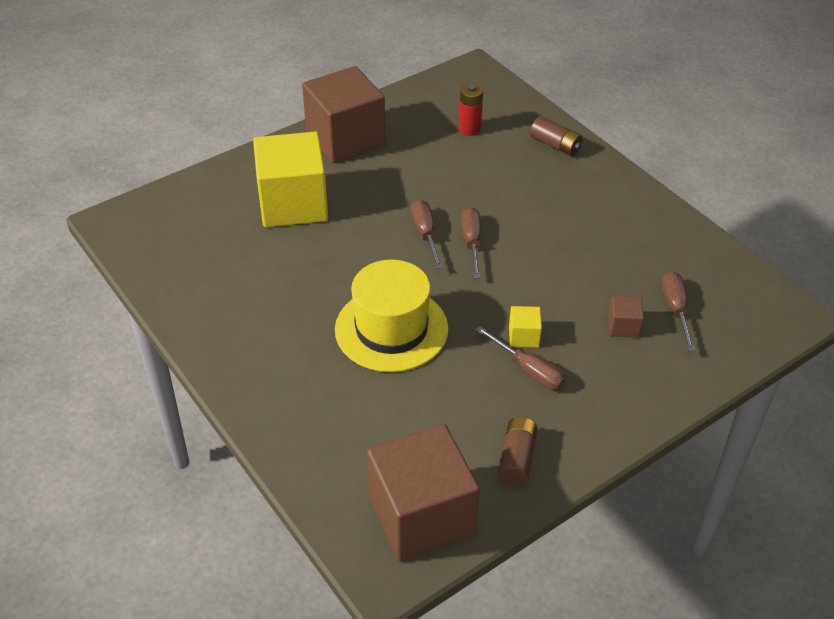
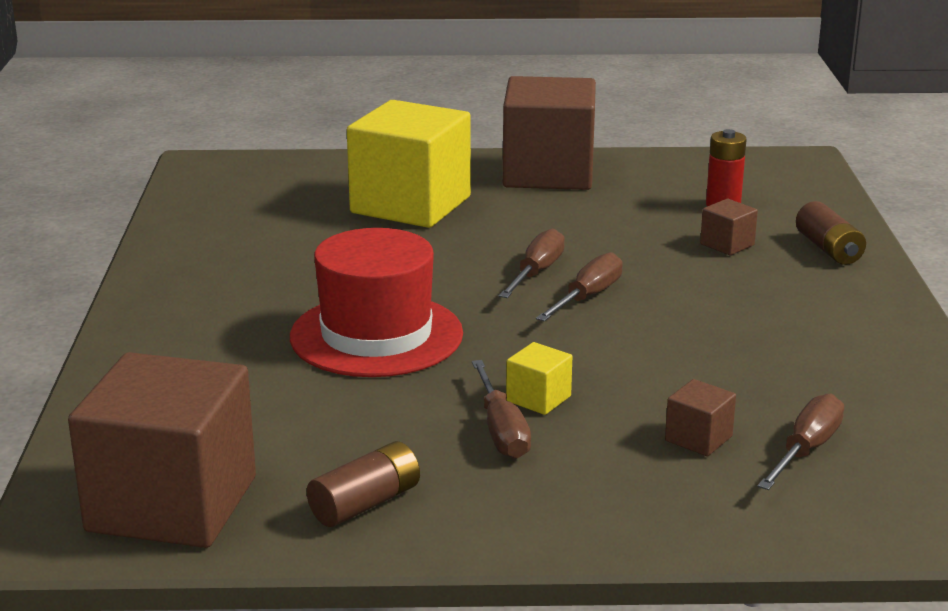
camera: 35 degrees right, 20 degrees down
(391, 329) = (376, 335): yellow hat -> red hat
(502, 163) = (727, 244): none -> brown cube

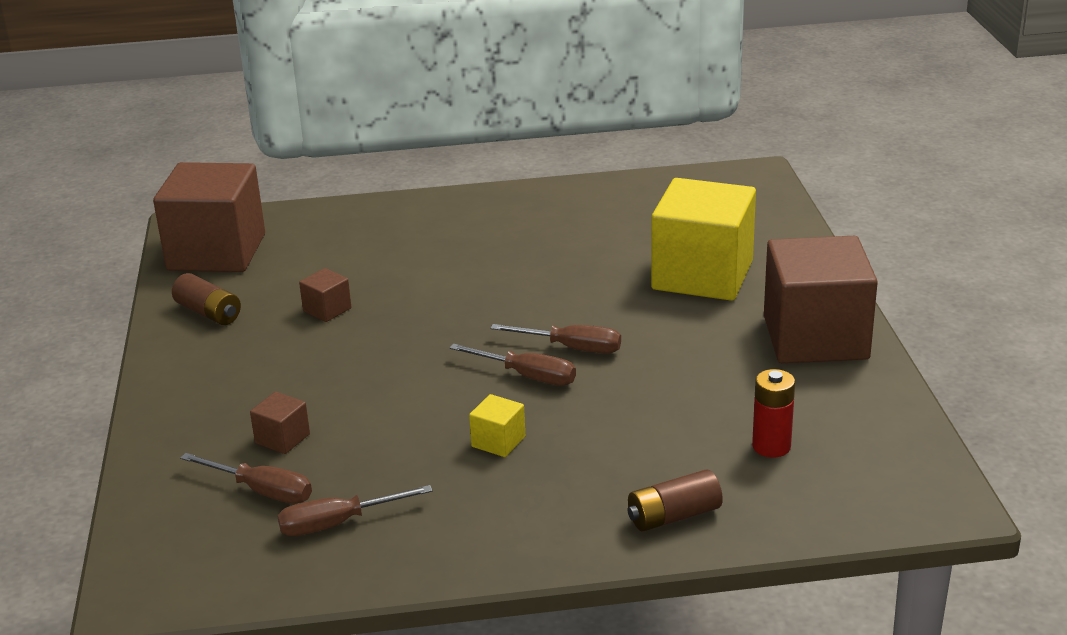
camera: 85 degrees right, 5 degrees up
(376, 335) = (442, 289): red hat -> none
(501, 430) = (298, 353): brown screwdriver -> brown screwdriver (338, 523)
(538, 398) = (345, 365): yellow cube -> yellow cube (498, 441)
(727, 244) = (666, 450): brown cube -> brown cube (327, 310)

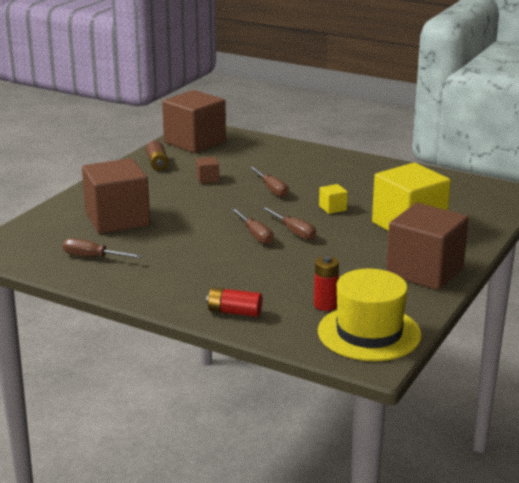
camera: 35 degrees right, 5 degrees down
(262, 491) = (82, 234): brown screwdriver -> brown screwdriver (271, 189)
(282, 438) = (117, 219): brown cube -> brown cube, size x2.46
(498, 441) = (203, 254): yellow cube -> yellow cube (332, 208)
(674, 516) = (234, 312): brown battery -> red battery
(879, 463) = (369, 333): none -> yellow hat

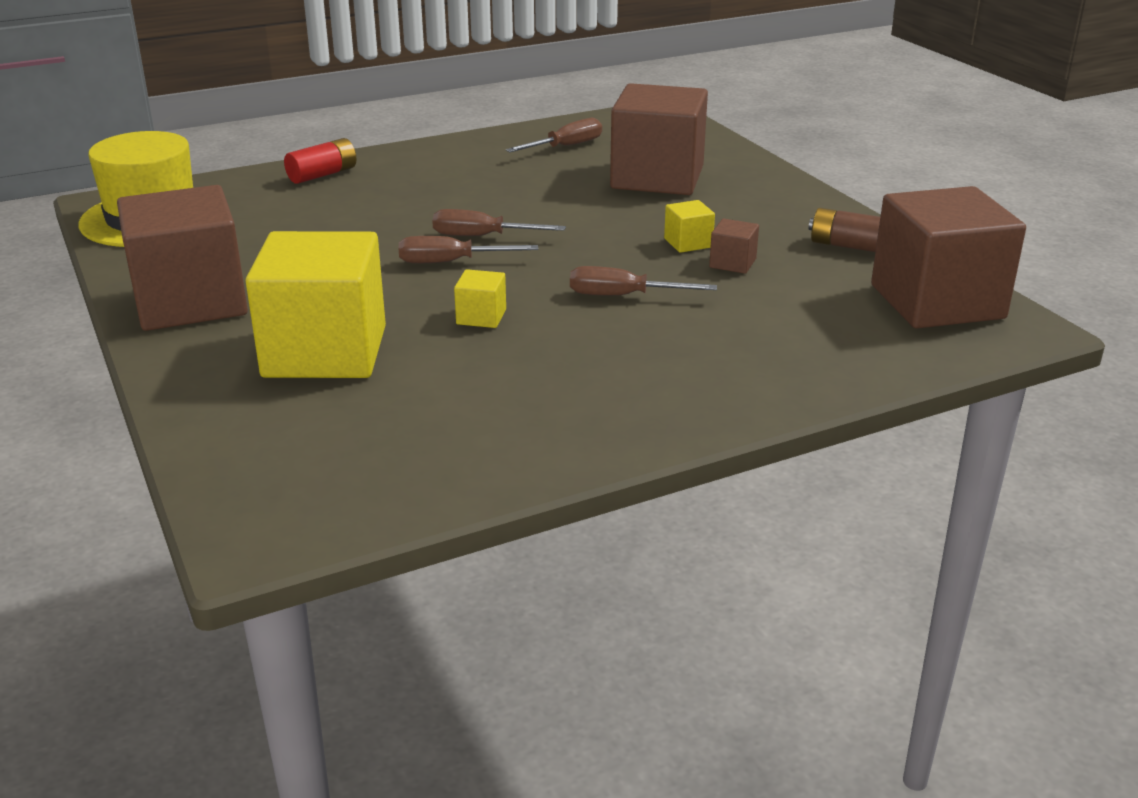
camera: 125 degrees right, 5 degrees up
(197, 192) = (688, 243): none -> yellow cube
(325, 305) = (245, 217): red battery -> none

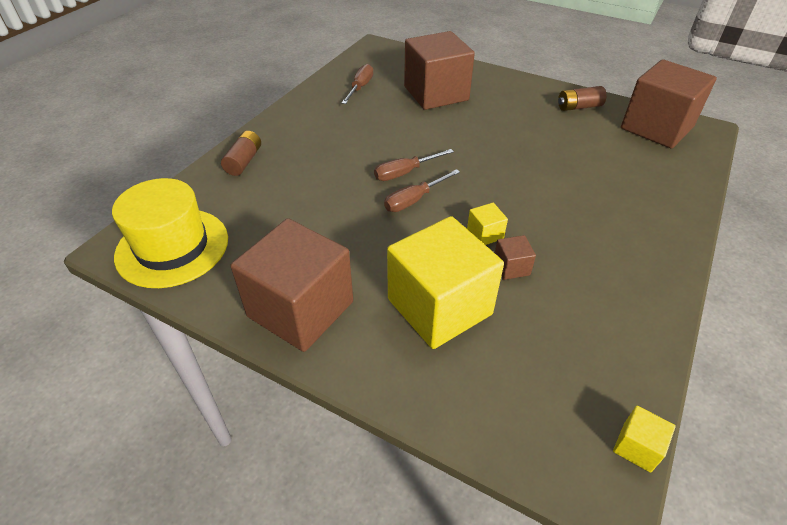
camera: 35 degrees left, 15 degrees up
(322, 175) = (244, 161): red battery -> brown battery
(623, 296) = (531, 185): brown screwdriver -> none
(688, 243) = (510, 134): yellow cube -> yellow cube (637, 447)
(732, 263) = (547, 139): brown cube -> brown cube (511, 267)

